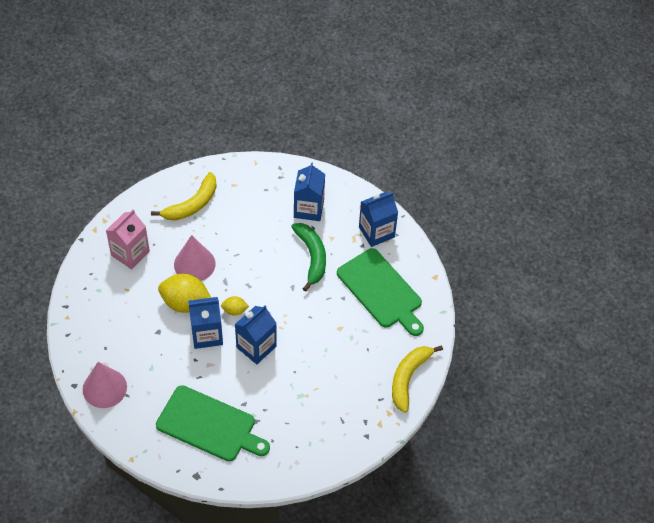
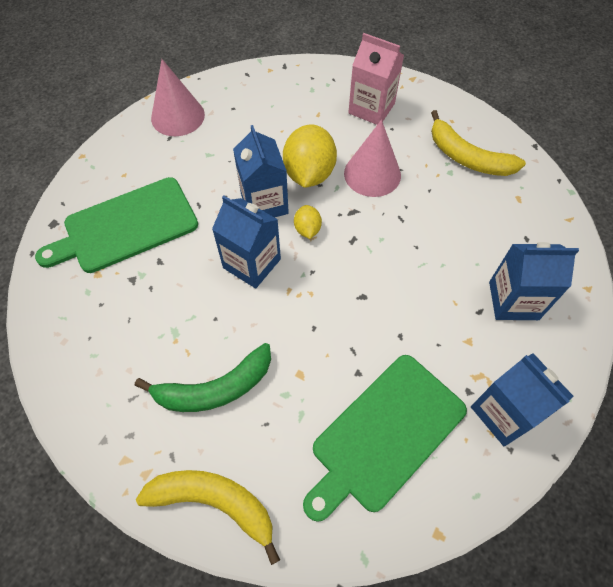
camera: 85 degrees right, 5 degrees up
(209, 425) = (126, 226): green cutting board -> green cutting board turned 45 degrees clockwise
(312, 257) = (423, 317): green banana -> green banana (214, 388)

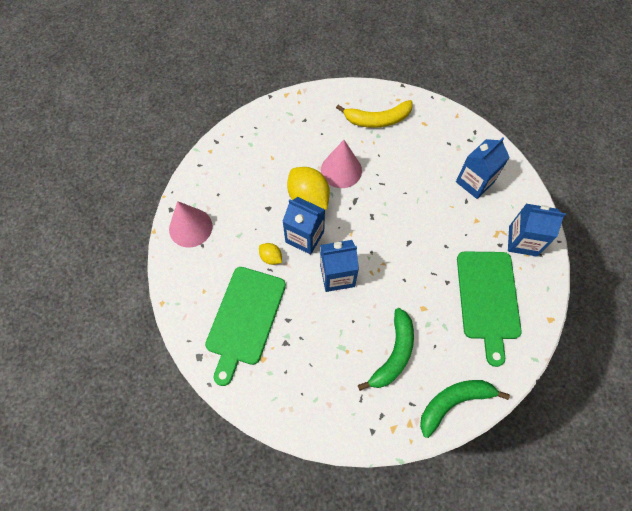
camera: 45 degrees left, 5 degrees up
(215, 502) = (453, 402): yellow banana -> green banana
(307, 229) = (343, 231): yellow lemon -> yellow lemon (271, 257)
(371, 108) = (297, 130): pink carton -> none

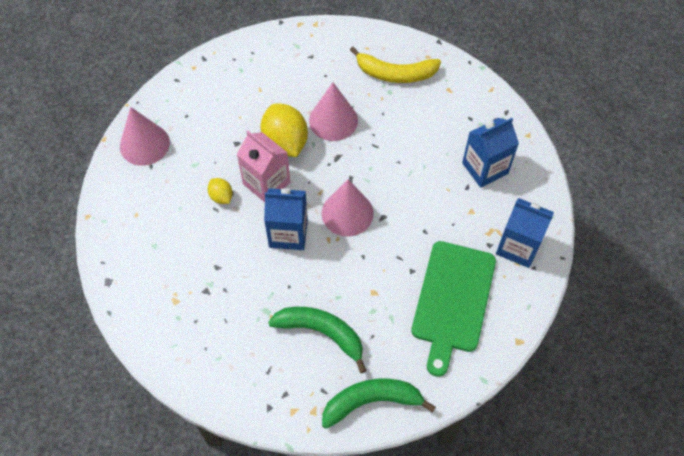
camera: 15 degrees right, 5 degrees down
(244, 319) = (170, 254): green cutting board -> none
(304, 237) = (266, 183): blue carton -> pink carton
(379, 246) = (347, 213): none -> pink cone
(394, 354) = (322, 333): green banana -> green banana turned 105 degrees counterclockwise

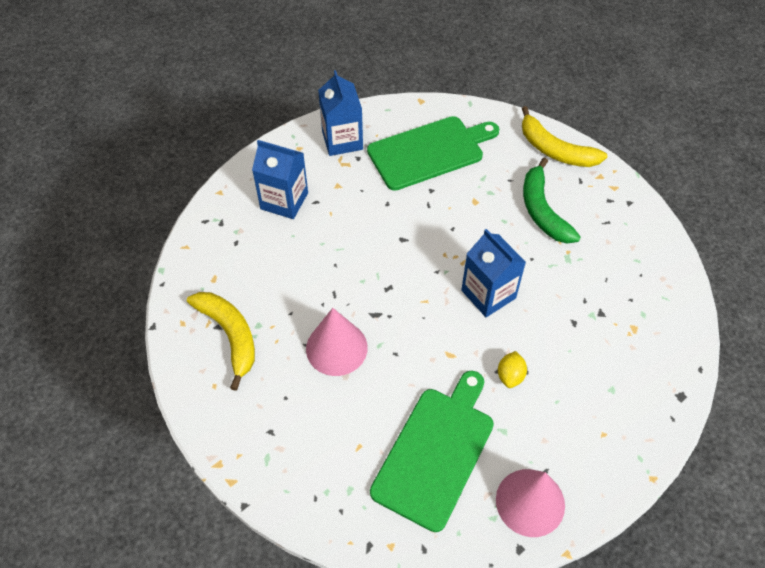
camera: 130 degrees left, 5 degrees down
(218, 122) = (436, 452): none -> green cutting board
(266, 183) = (459, 350): pink carton -> none
(285, 143) = (401, 369): yellow lemon -> none
(347, 213) = (425, 266): pink cone -> none
(371, 401) = (555, 150): green banana -> yellow banana

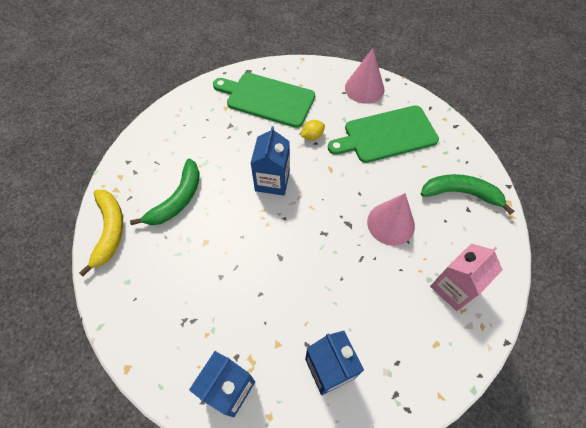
camera: 135 degrees left, 5 degrees up
(230, 335) = (453, 287): yellow banana -> pink carton
(291, 446) = (461, 193): none -> green banana
(429, 152) = (183, 309): green cutting board -> green cutting board (267, 99)

